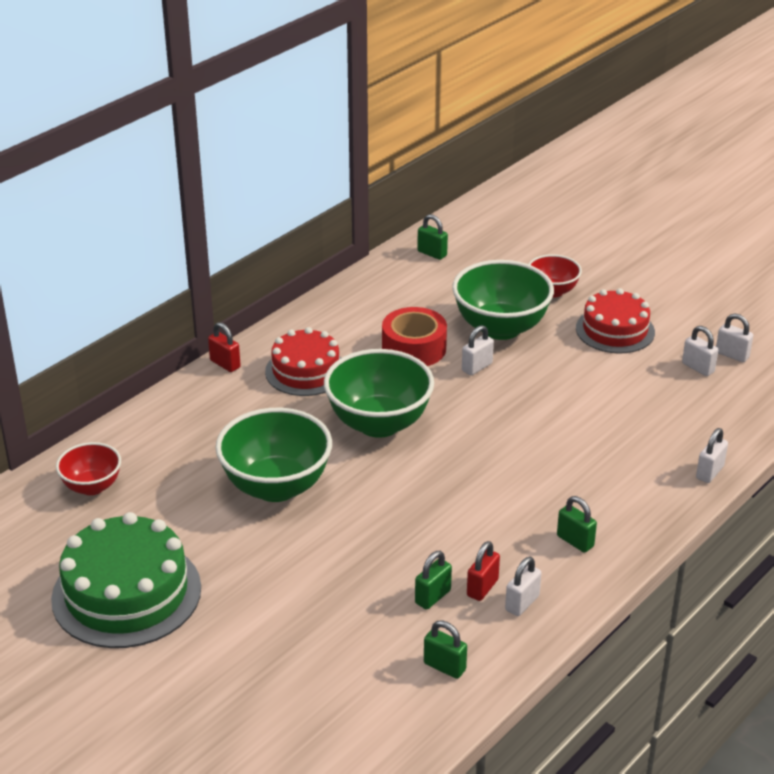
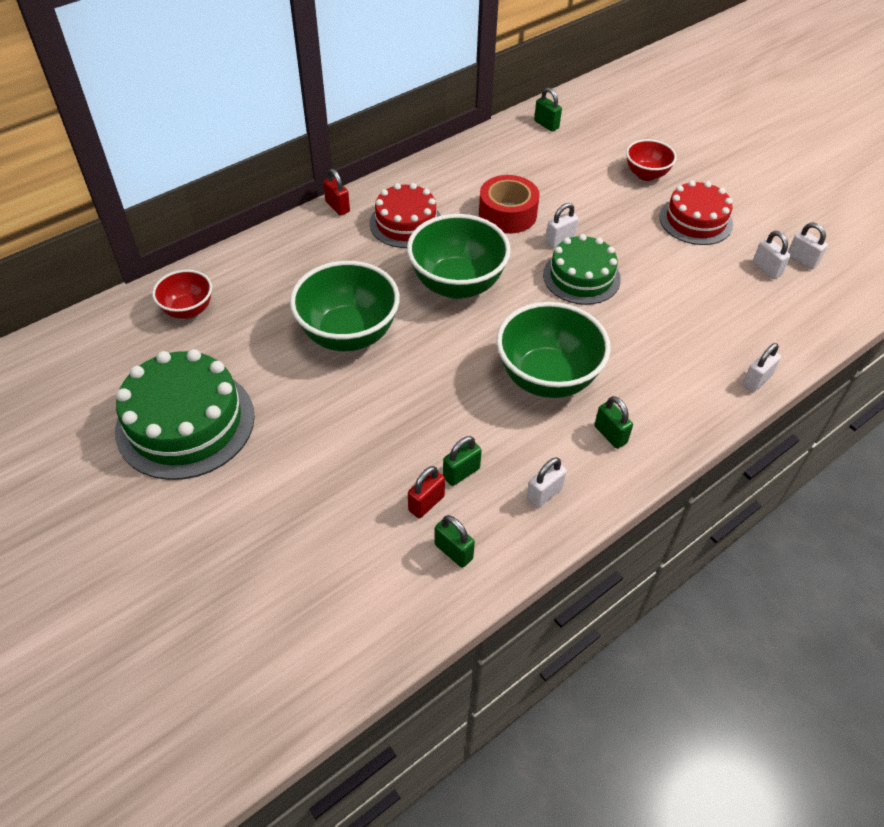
camera: 10 degrees right, 15 degrees up
(482, 588) = (510, 471): red padlock -> red padlock (426, 503)
(500, 328) = (590, 204): green bowl -> green bowl (547, 378)
(508, 399) = (581, 277): none -> green cake

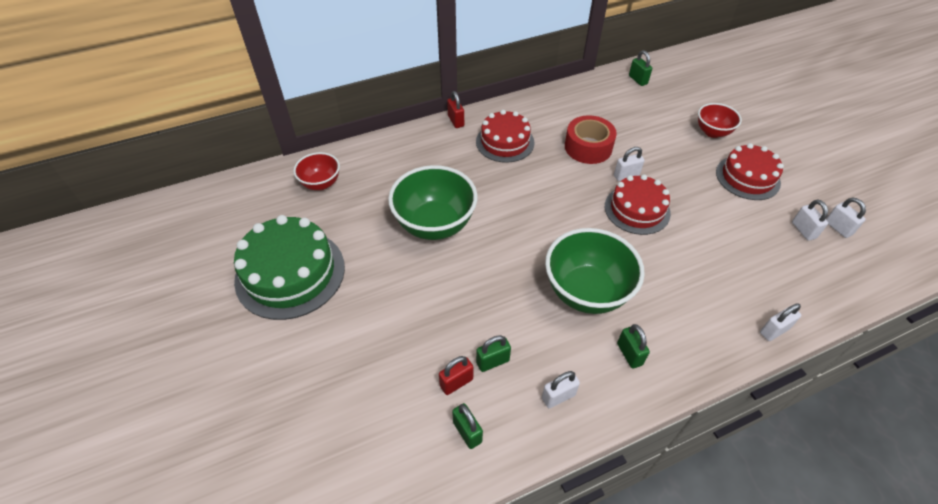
camera: 15 degrees right, 0 degrees up
(457, 284) = (532, 198): green bowl -> none
(581, 277) = (637, 209): green cake -> red cake

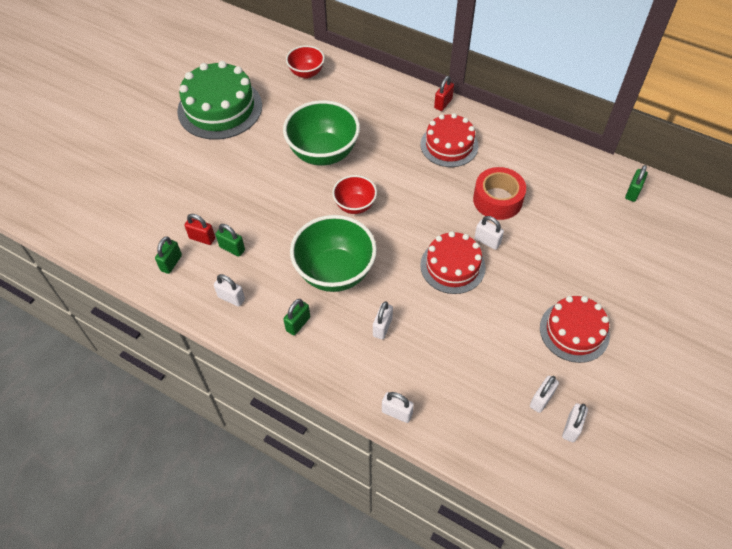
camera: 55 degrees right, 5 degrees up
(673, 291) = (382, 327): none -> white padlock
(712, 132) = (614, 280): red bowl -> red bowl (355, 205)

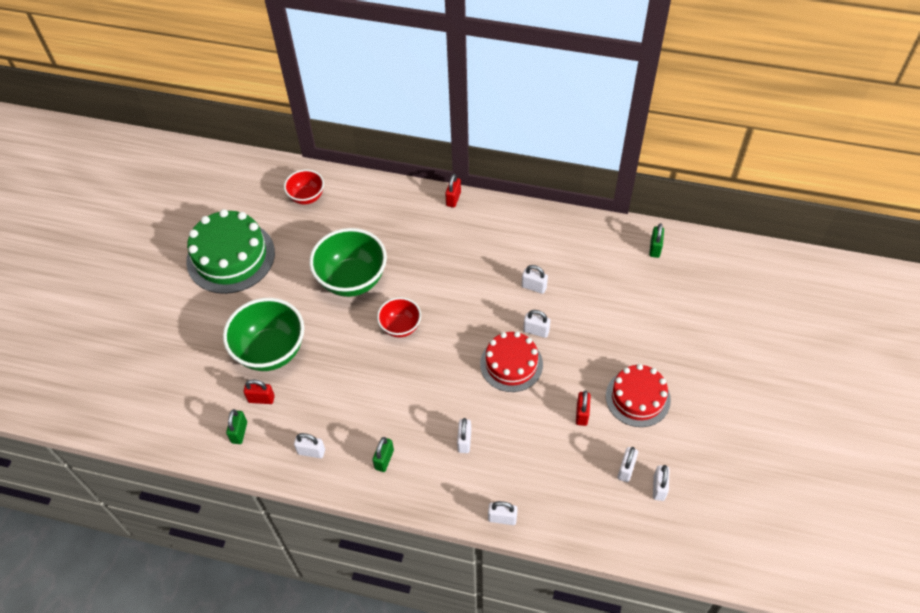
camera: 15 degrees left, 0 degrees up
(232, 248) = (295, 401): green padlock -> none
(335, 272) = (403, 399): green bowl -> green bowl (271, 351)
(449, 145) = (472, 241): red cake -> none
(497, 200) = (534, 287): red tape -> white padlock
(510, 332) = (582, 414): none -> red padlock

